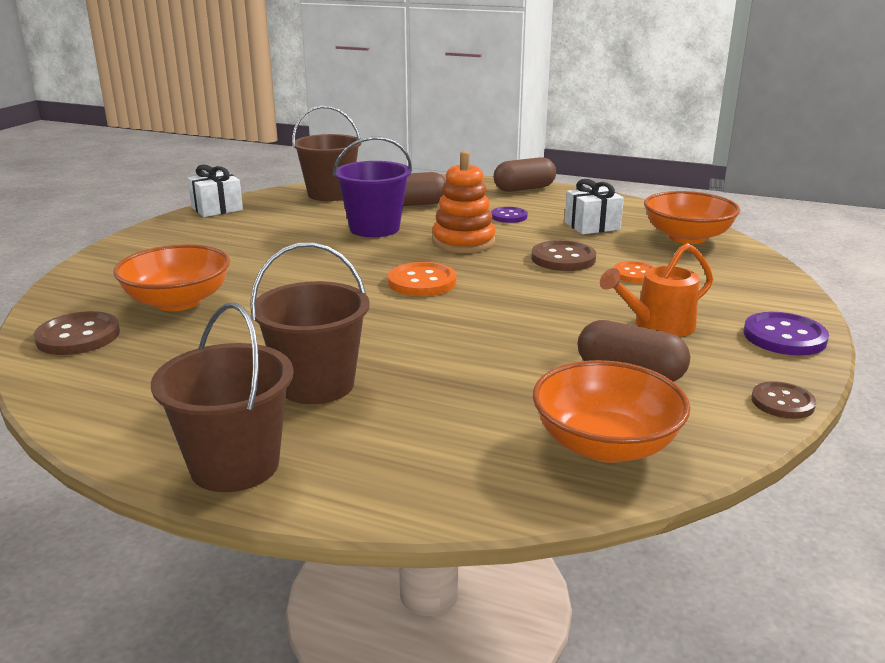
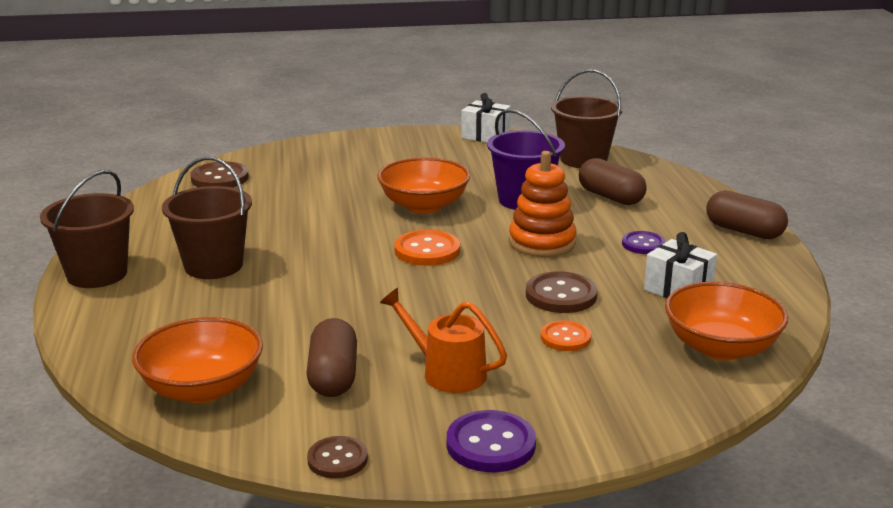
camera: 60 degrees right, 0 degrees up
(178, 302) = (297, 185): orange bowl -> orange bowl (424, 205)

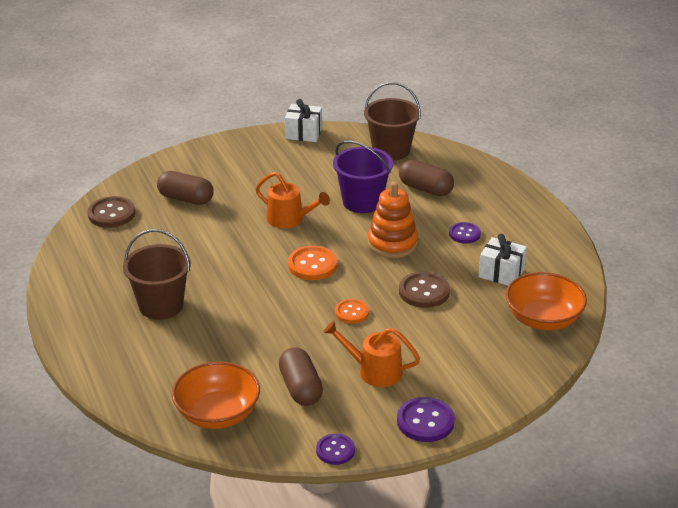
camera: 15 degrees left, 10 degrees up
(97, 274) = (77, 328): brown bucket -> none
(337, 459) = (335, 450): brown button -> purple button
(424, 205) = (289, 219): orange bowl -> orange watering can
(565, 338) = (440, 329): orange button -> orange button (352, 312)
(744, 231) = (531, 209): brown capsule -> brown capsule (186, 199)

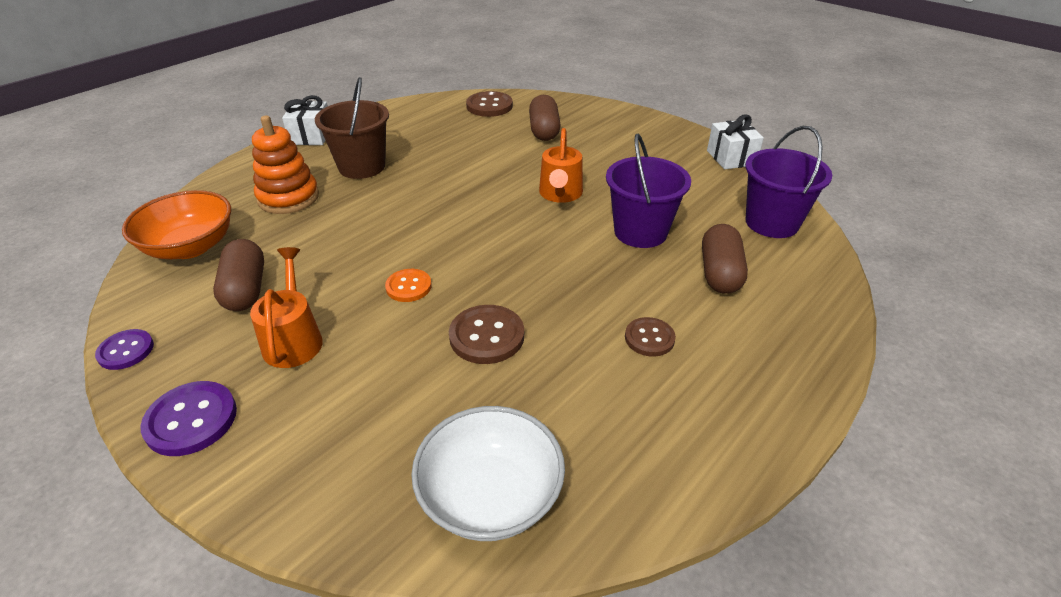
camera: 65 degrees right, 5 degrees up
(300, 388) = (245, 289): brown capsule -> brown capsule turned 60 degrees counterclockwise
(312, 265) = (486, 232): orange button -> none
(391, 150) = (772, 223): brown bucket -> purple bucket
(392, 243) = (573, 279): orange stacking toy -> orange stacking toy (288, 198)
(464, 234) = (649, 338): purple button -> brown button
(501, 273) = (582, 406): white gift -> white gift (311, 136)
(543, 319) = (490, 496): orange bowl -> white bowl

